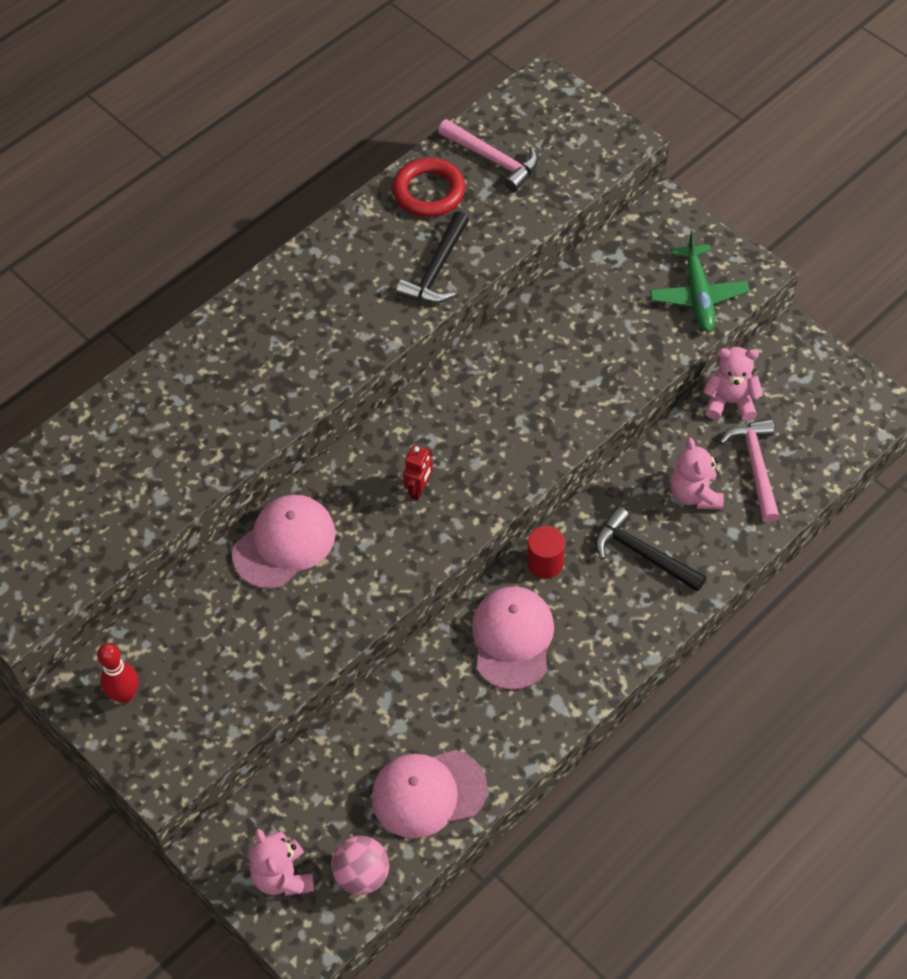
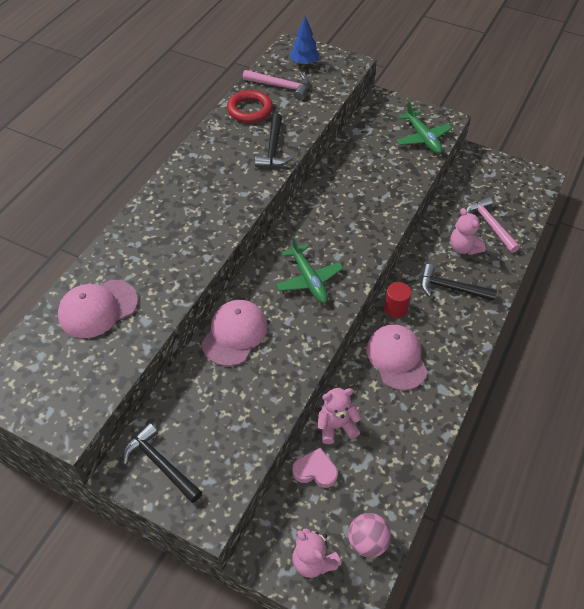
camera: 20 degrees left, 5 degrees down
(125, 695) = (161, 464): red bowling pin -> black hammer
(332, 763) = (315, 471): none -> pink heart
(419, 489) = (309, 279): red robot -> green plane
(428, 793) = (387, 471): pink cap -> pink cap (98, 308)
(548, 123) = (304, 63): none -> blue tree
(729, 402) = (458, 195): pink teddy bear -> pink teddy bear (336, 426)

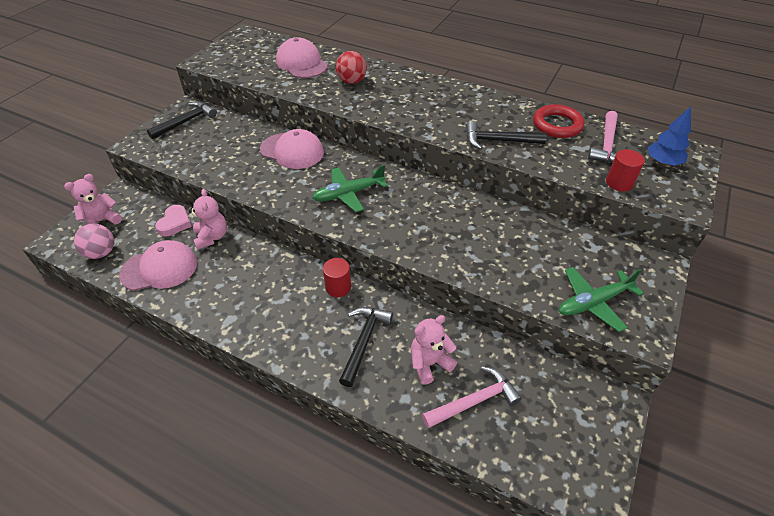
camera: 90 degrees right, 5 degrees down
(151, 256) = (351, 81): none -> red ball
(330, 89) = (619, 183): none -> red cylinder
(396, 358) = (275, 284): pink cap -> pink cap (159, 268)

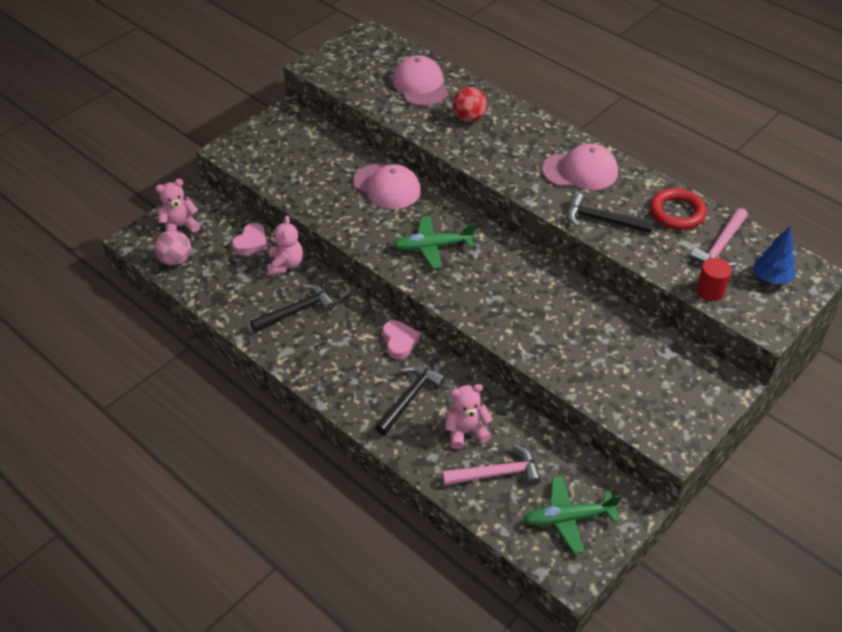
camera: 15 degrees right, 0 degrees up
(159, 268) = (229, 287): pink cap -> pink cap (580, 171)
(186, 122) = (282, 131): black hammer -> black hammer (296, 311)
(338, 287) = (399, 341): red cylinder -> pink heart
(593, 302) = (639, 406): green plane -> green plane (569, 518)

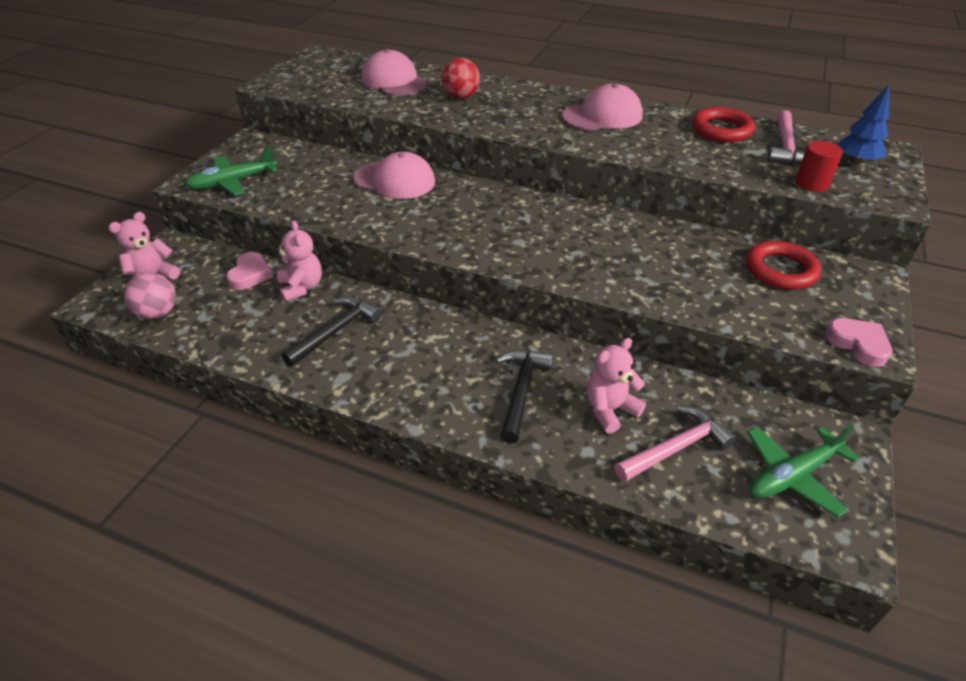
camera: 20 degrees left, 5 degrees down
(399, 341) = (475, 333): pink heart -> pink heart (858, 344)
(433, 247) = (476, 222): green plane -> green plane (233, 182)
(602, 220) = (656, 148): black hammer -> none
(653, 359) = (780, 270): none -> red ring

